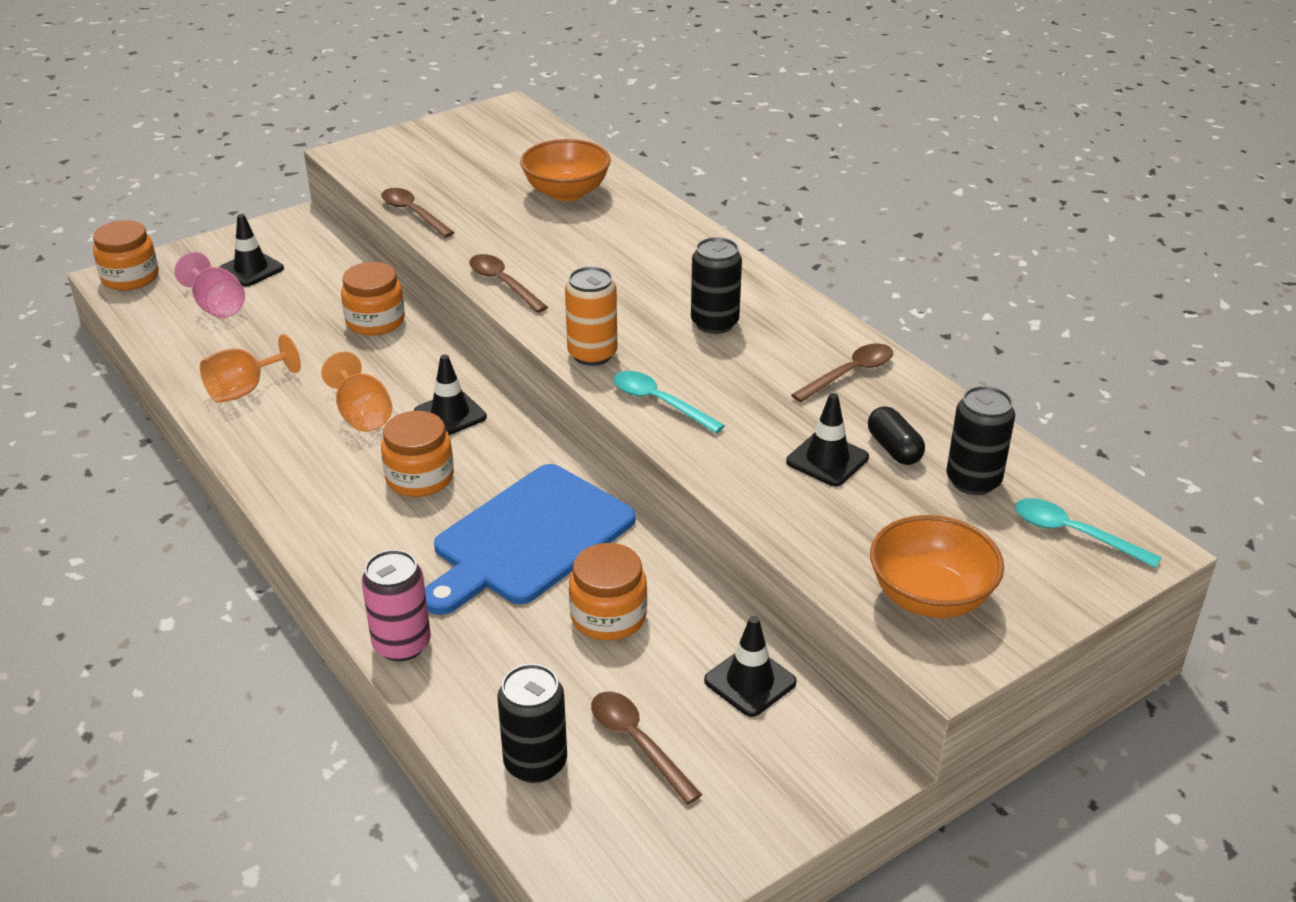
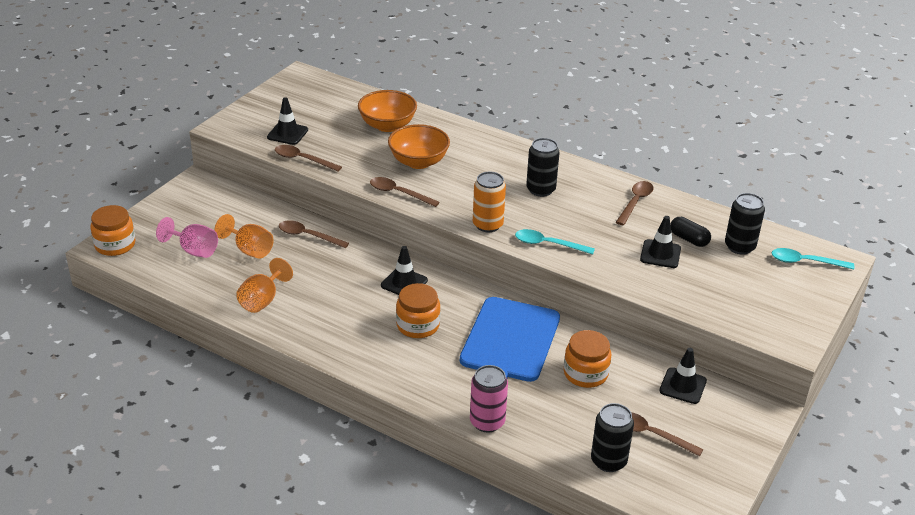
camera: 25 degrees left, 0 degrees up
(251, 269) = (195, 220): black traffic cone -> black traffic cone (287, 133)
(362, 415) = (350, 297): orange goblet -> orange goblet (249, 250)
(375, 321) = (308, 236): orange jar -> brown spoon
(930, 597) = (763, 313): orange bowl -> orange bowl (418, 162)

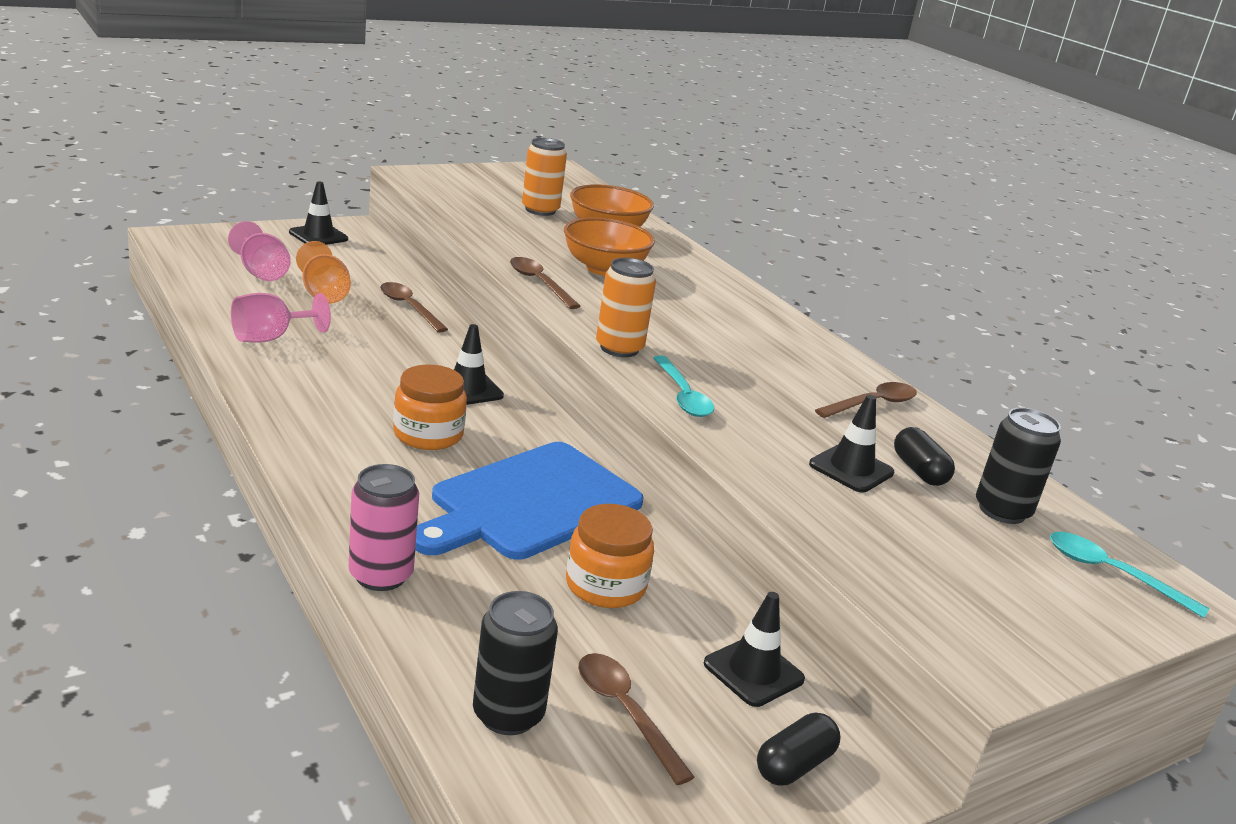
camera: 25 degrees right, 10 degrees down
(115, 245) = (186, 239): orange jar -> none
(262, 300) = (270, 338): orange goblet -> pink goblet
(287, 133) = (476, 200): black traffic cone -> black traffic cone (318, 236)
(303, 159) = (463, 222): brown spoon -> none
(332, 124) = (540, 210): none -> orange can
(540, 190) = (740, 345): black can -> none
(548, 244) = (682, 396): turquoise spoon -> turquoise spoon turned 150 degrees counterclockwise
(733, 423) = (794, 765): none -> black capsule

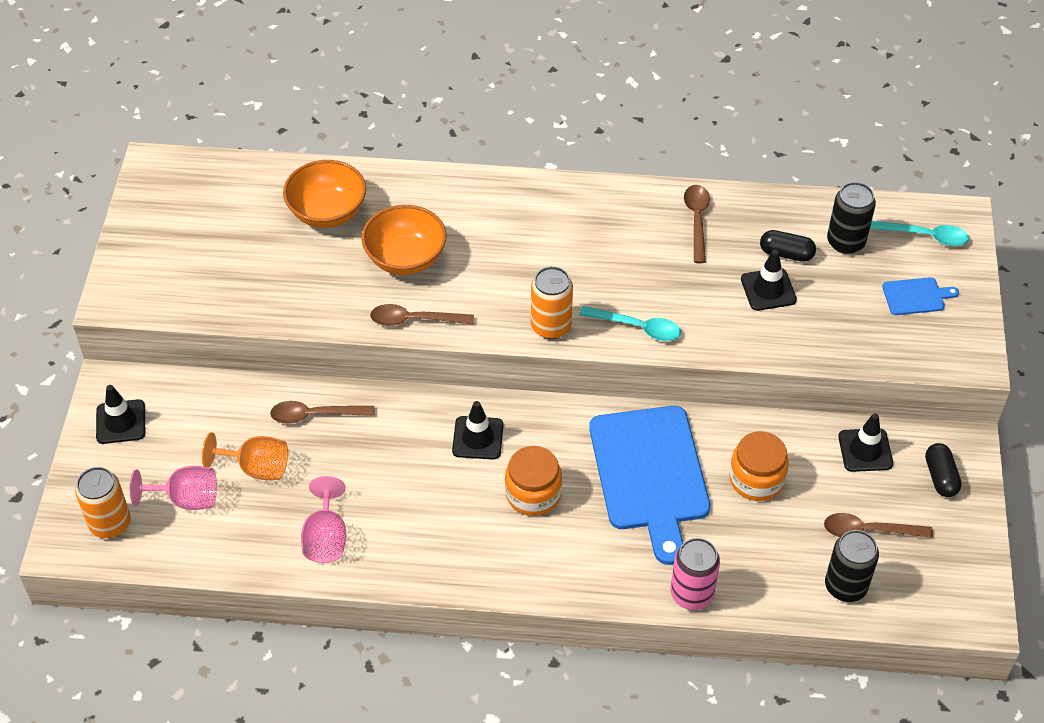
camera: 50 degrees left, 25 degrees up
(540, 210) = (255, 238): orange can -> orange can (110, 523)
(1010, 588) = (916, 296): none -> blue cutting board
(1111, 573) = (924, 236): turquoise spoon -> turquoise spoon turned 150 degrees counterclockwise

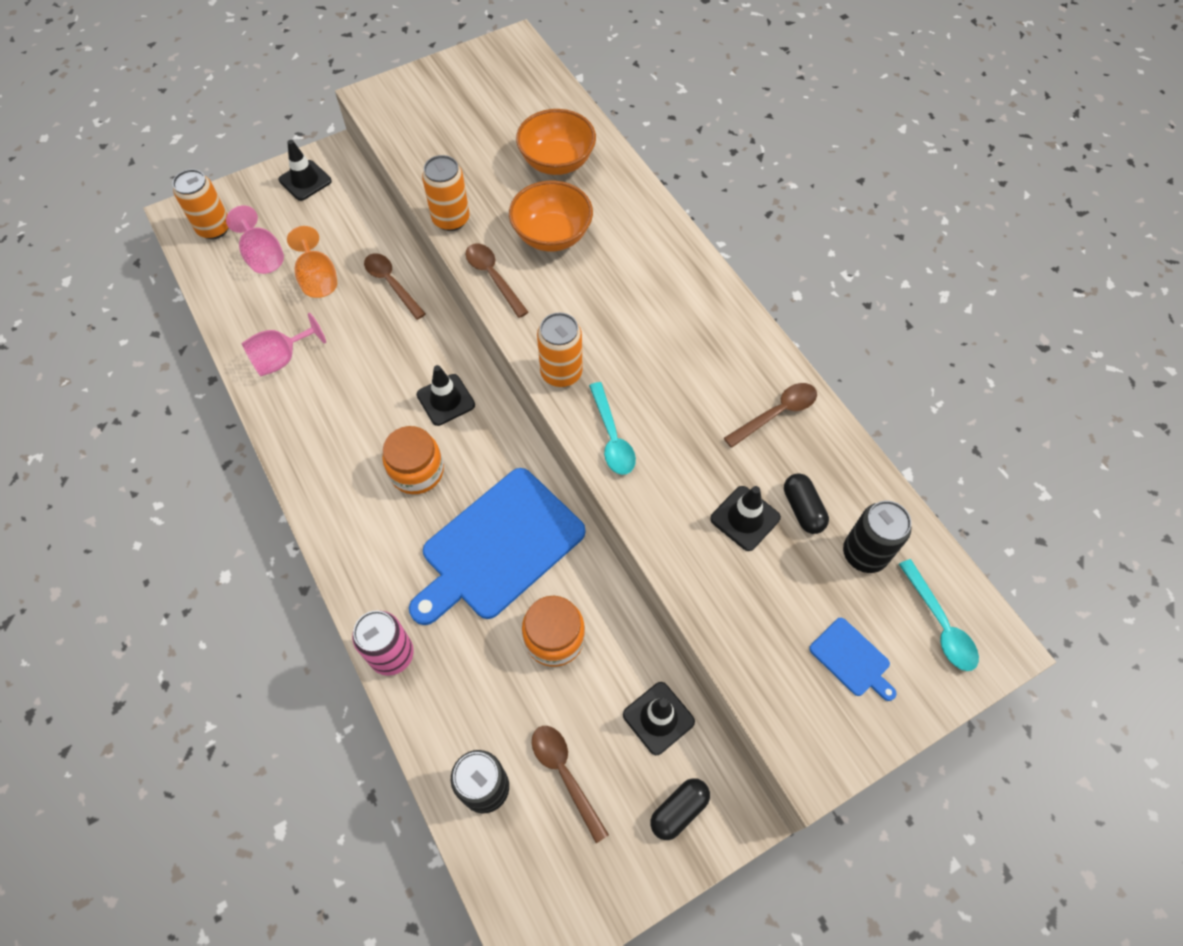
camera: 55 degrees right, 10 degrees up
(322, 316) = (451, 219): none -> orange can

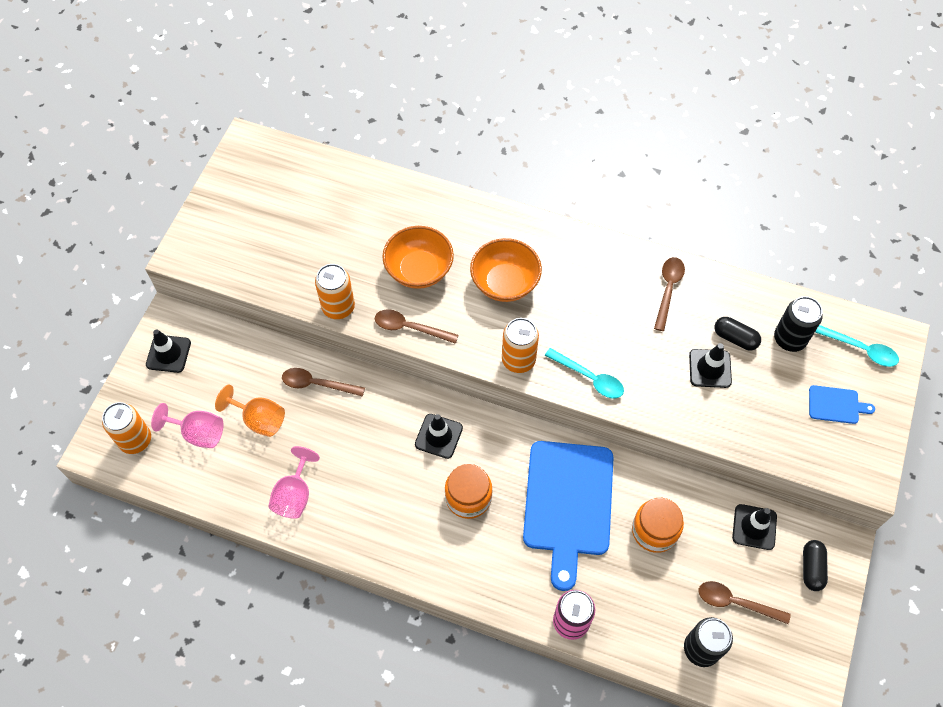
camera: 40 degrees left, 0 degrees up
(557, 162) = (369, 214): orange bowl -> orange bowl (505, 283)

